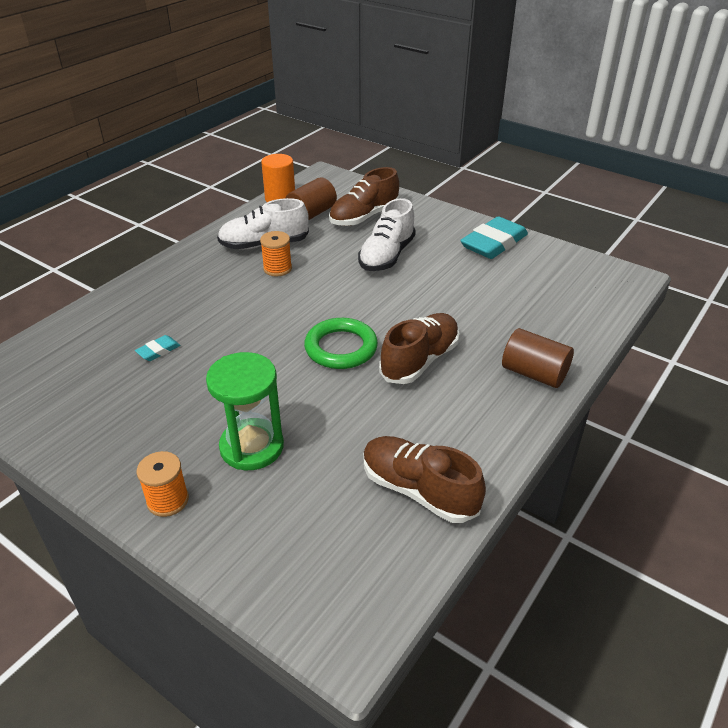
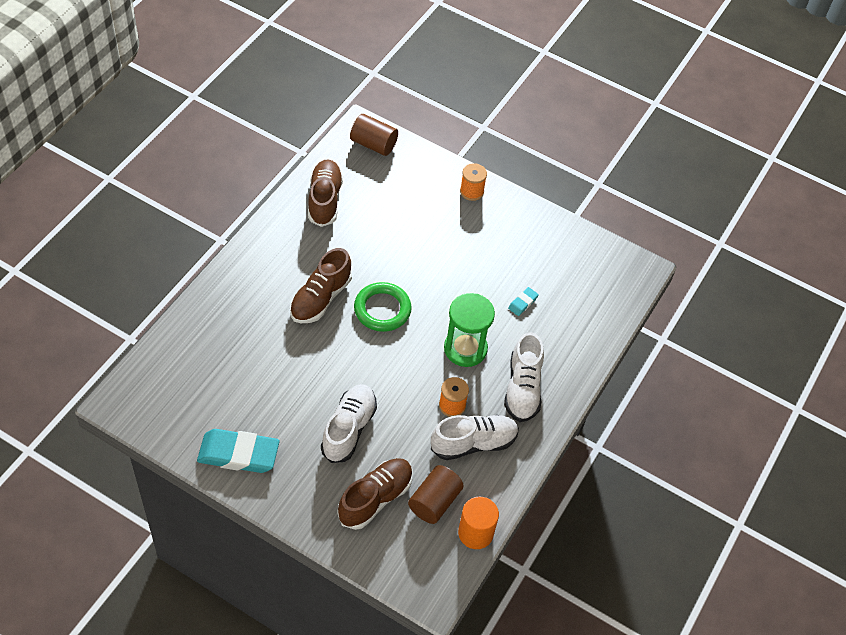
camera: 170 degrees right, 15 degrees up
(197, 278) = (522, 388): none -> white shoe
(252, 447) = (431, 225): green hourglass -> green hourglass (465, 349)
(418, 490) = (324, 200): brown shoe -> brown shoe turned 120 degrees counterclockwise
(493, 243) = (238, 454): turquoise eraser -> turquoise eraser turned 60 degrees clockwise
(534, 373) = (234, 288): brown cylinder -> brown cylinder (373, 144)

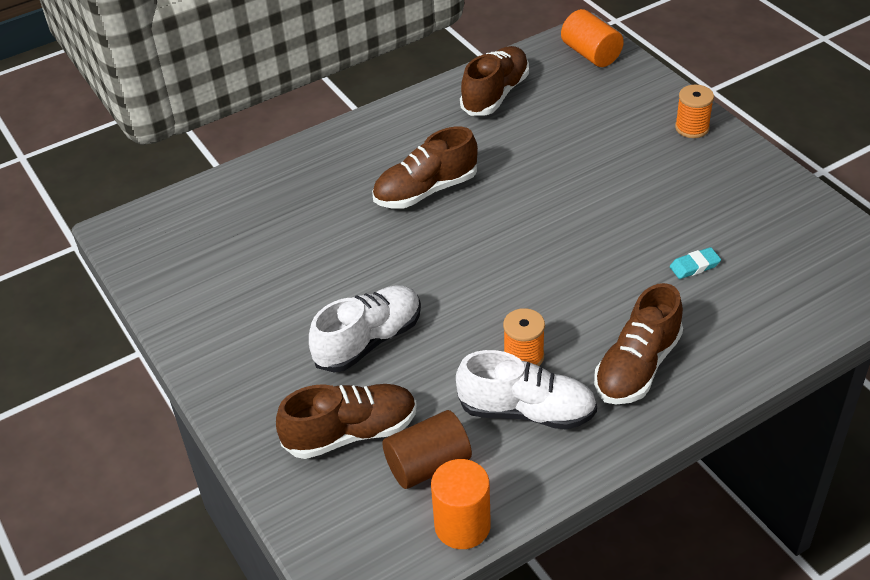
camera: 35 degrees right, 10 degrees down
(238, 454) = (216, 325): turquoise eraser -> none
(373, 144) = (591, 54): brown cylinder -> orange cylinder
(382, 309) = (496, 222): green ring -> none
(465, 349) = (581, 296): green hourglass -> none
(522, 388) = (637, 367): white shoe -> brown shoe

